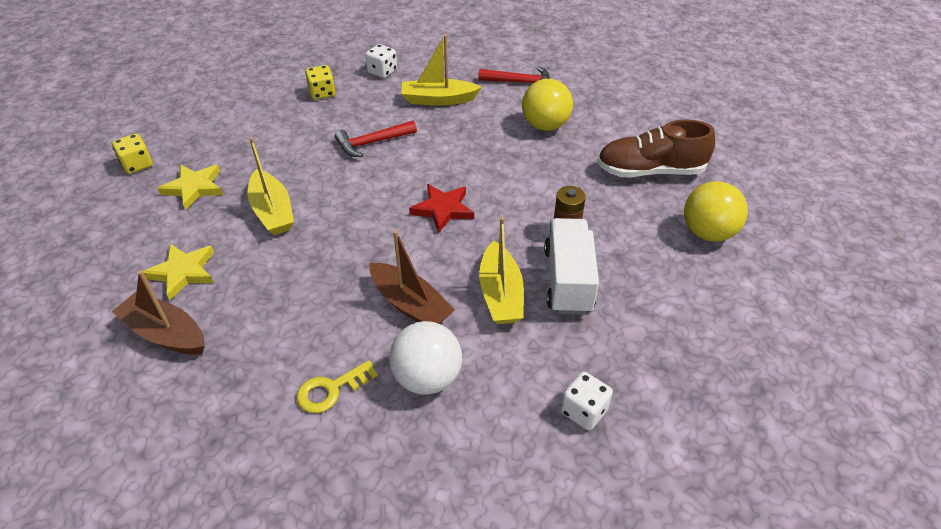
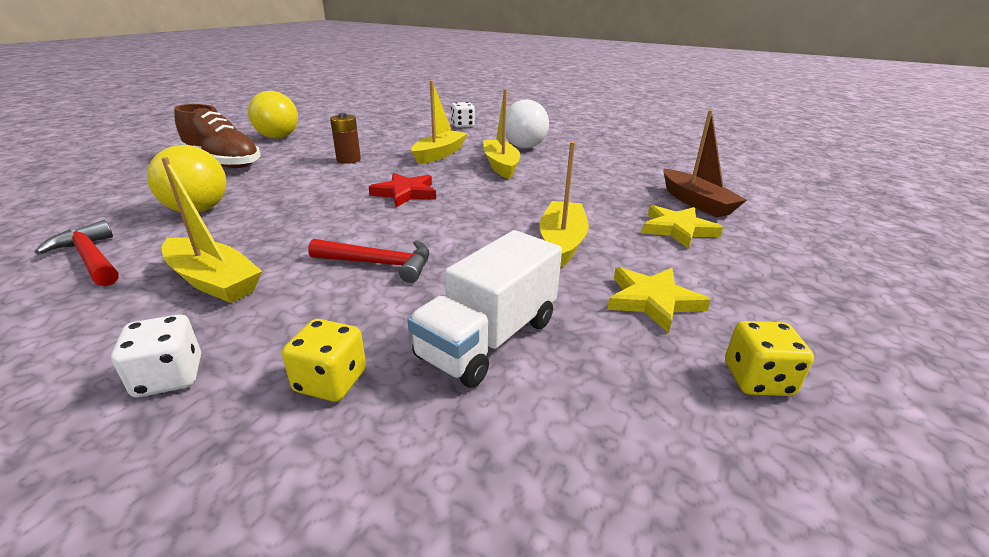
camera: 145 degrees left, 15 degrees down
(331, 390) = (583, 157): yellow key -> none
(410, 305) = (500, 166): brown boat -> yellow boat
(568, 280) = (392, 147): white truck -> white truck (488, 338)

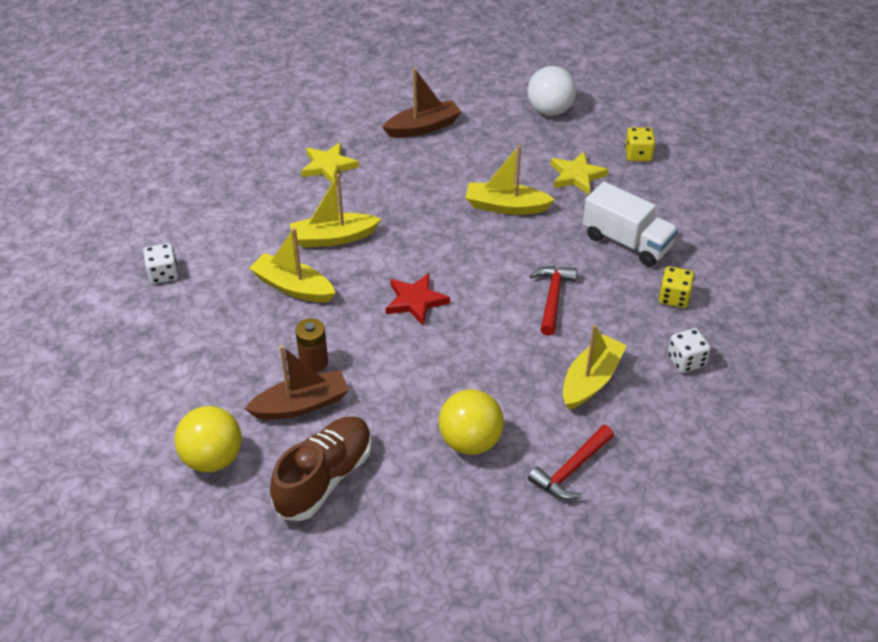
camera: 90 degrees left, 15 degrees up
(306, 156) = (301, 405): none -> brown boat
(524, 147) = (266, 219): white ball -> white ball (550, 110)
(677, 229) = (476, 147): yellow star -> yellow star (328, 166)

